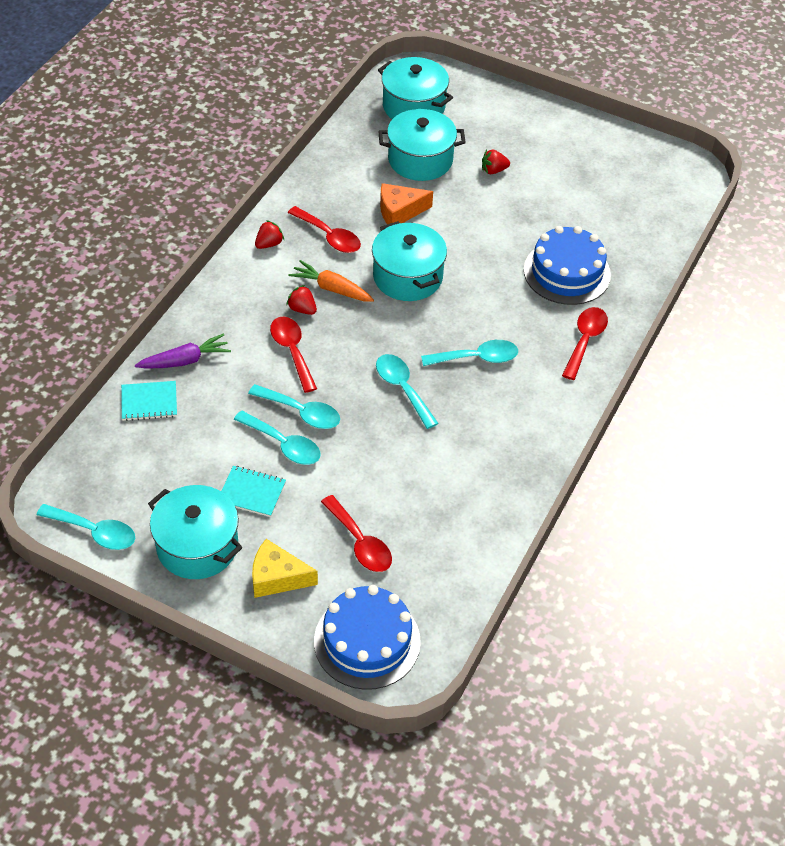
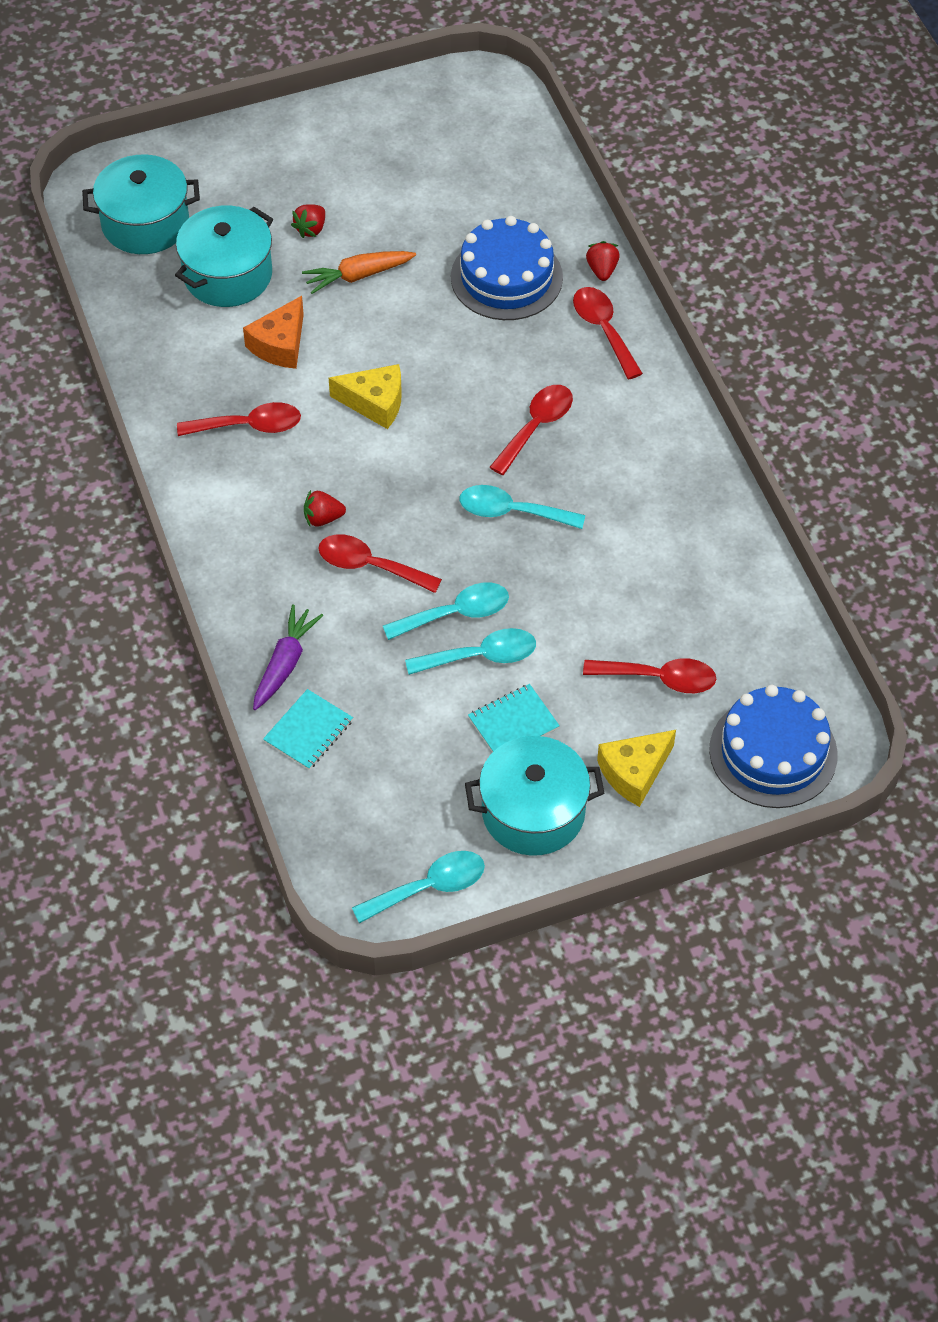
camera: 45 degrees left, 5 degrees up
(269, 244) = (202, 483): red strawberry -> red strawberry (602, 270)
(332, 288) = (322, 475): orange carrot -> orange carrot (358, 276)
(407, 277) = (375, 403): turquoise pot -> yellow cheese
(477, 358) = (536, 426): turquoise spoon -> red spoon

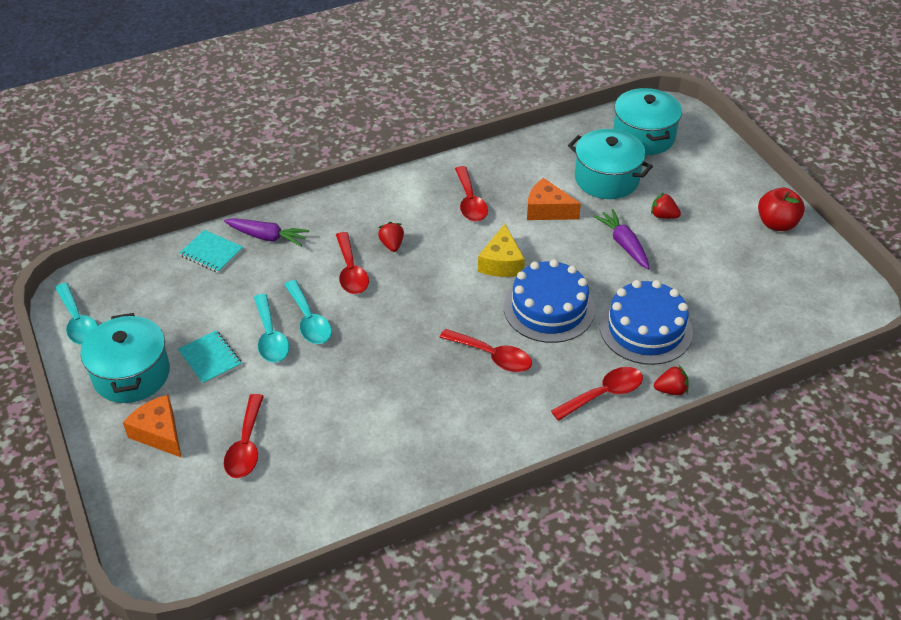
camera: 85 degrees right, 10 degrees down
(343, 125) = (776, 224): none -> red apple
(358, 276) = (624, 244): orange carrot -> purple carrot
(369, 566) = (351, 271): red spoon -> red spoon turned 150 degrees clockwise
(511, 512) = (406, 346): turquoise spoon -> none
(634, 772) = (159, 433): yellow cheese -> orange cheese
(773, 752) = (169, 526): blue cake -> blue cake (549, 308)

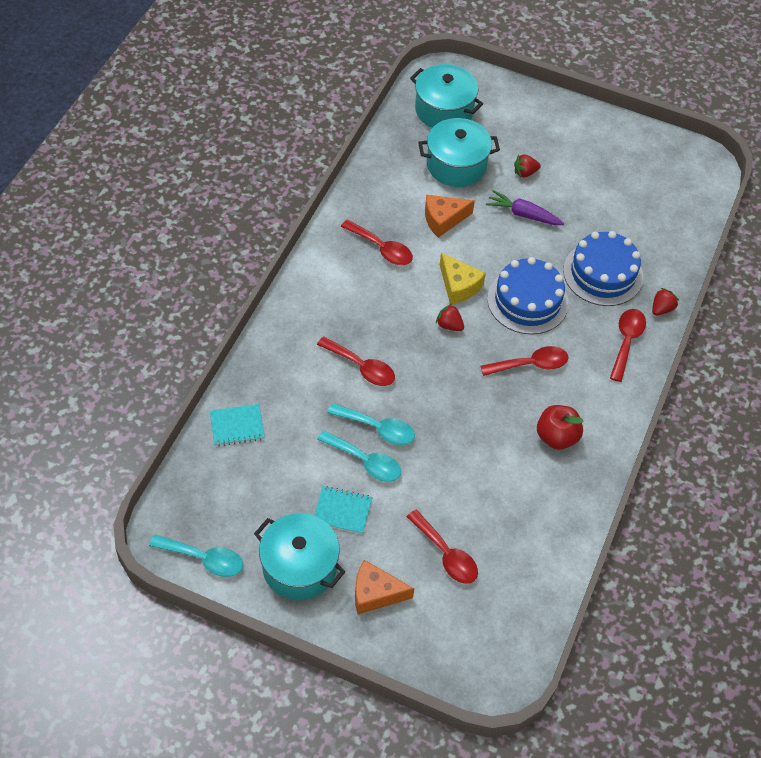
camera: 45 degrees left, 10 degrees up
(267, 237) = (264, 382): purple carrot -> none
(392, 245) = (366, 324): red strawberry -> red strawberry (449, 325)
(776, 224) = (601, 132): red apple -> red apple (556, 437)

